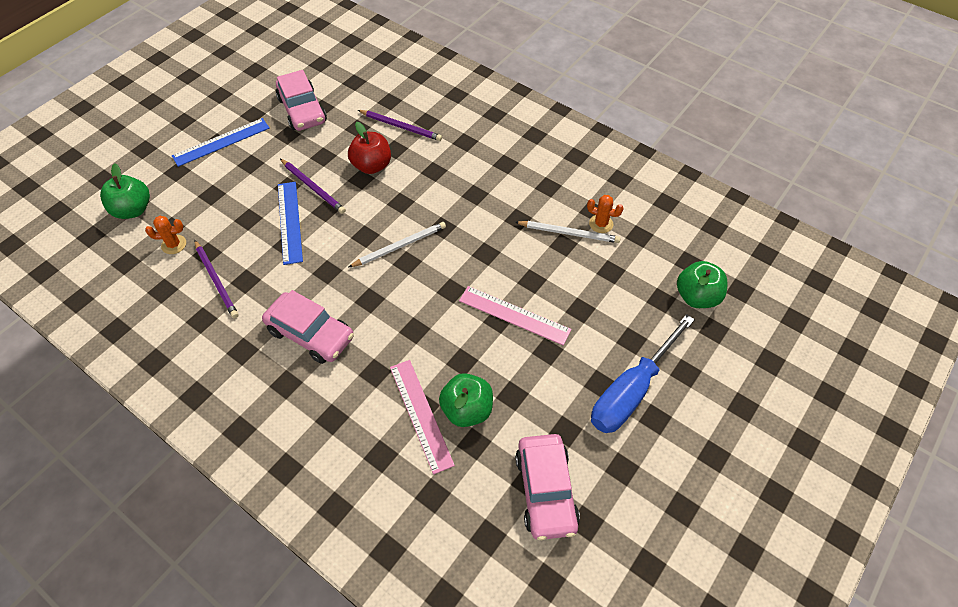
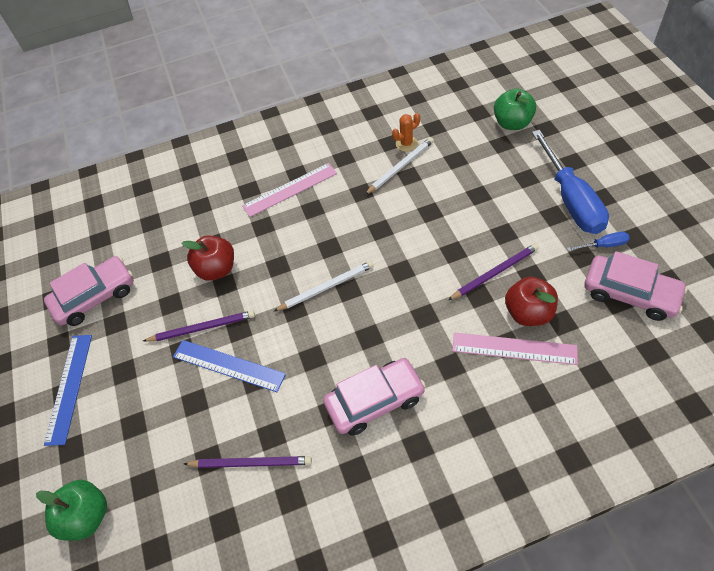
camera: 50 degrees left, 0 degrees up
(174, 244) = (171, 489): orange cactus -> none
(302, 110) = (95, 297): pink car -> pink car turned 45 degrees counterclockwise
(400, 246) = (326, 287): white pencil -> white pencil turned 60 degrees clockwise
(401, 127) = (190, 227): purple pencil -> purple pencil (495, 273)
(467, 410) = (528, 313): green apple -> red apple
(514, 315) = (456, 239): pink ruler -> pink ruler (290, 189)
(592, 444) = (604, 245): none -> blue screwdriver

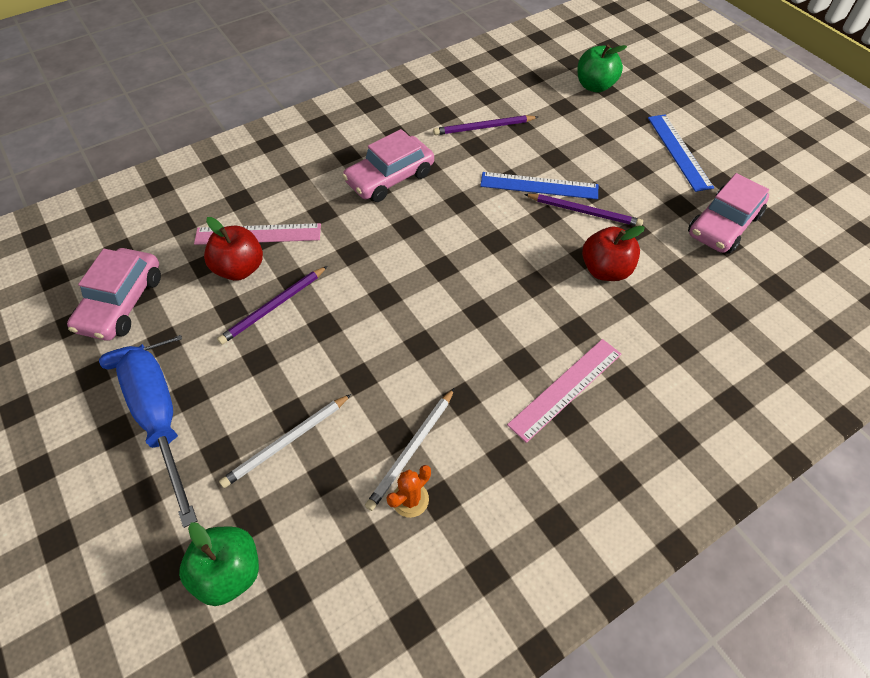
camera: 160 degrees right, 0 degrees up
(202, 328) = (584, 212): purple pencil -> purple pencil turned 135 degrees counterclockwise
(326, 287) = (467, 266): white pencil -> white pencil (286, 442)
(630, 293) = (122, 303): pink car -> pink car turned 90 degrees counterclockwise

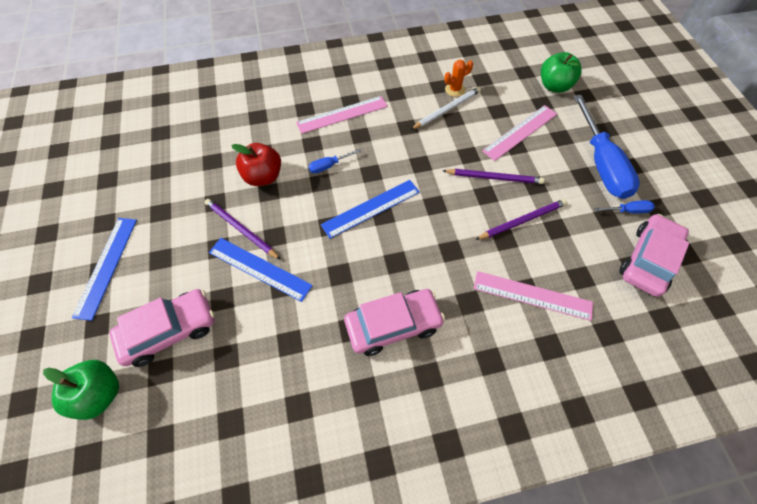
camera: 160 degrees left, 5 degrees up
(239, 268) = (549, 263): red apple -> none
(286, 442) = (520, 132): white pencil -> pink ruler
(458, 270) = (371, 208): none -> blue ruler
(483, 127) = (266, 367): purple pencil -> purple pencil (494, 178)
(537, 306) = (329, 166): none -> blue screwdriver
(723, 225) = (146, 185): pink car -> pink car (170, 331)

